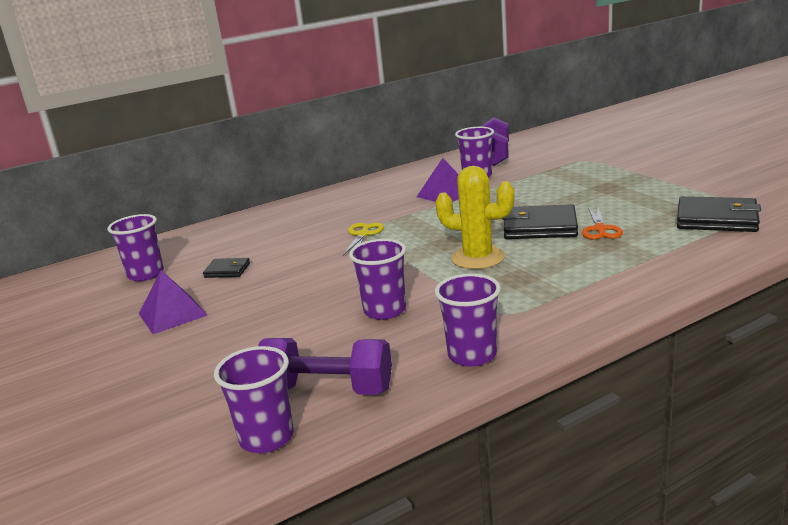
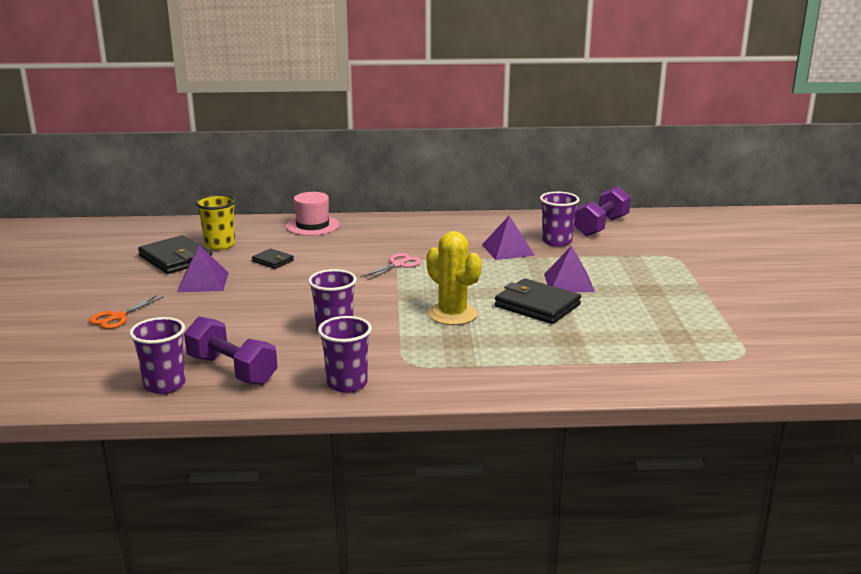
camera: 25 degrees right, 0 degrees up
(146, 274) = (220, 245): purple cup -> yellow cup
(228, 228) = (312, 226): none -> pink hat
(363, 234) = (398, 265): yellow scissors -> pink scissors
(536, 202) = (568, 282): none -> purple pyramid
(600, 229) = (581, 325): orange scissors -> orange scissors (117, 317)
(716, 219) = (693, 351): black wallet -> black wallet (175, 259)

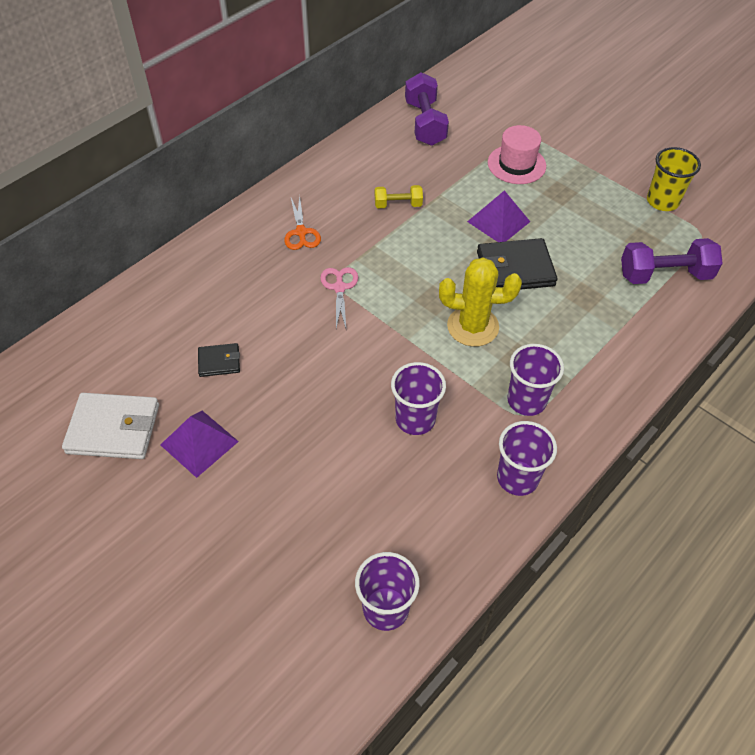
camera: 45 degrees left, 30 degrees up
(117, 317) = (196, 561): orange scissors -> orange scissors (301, 232)
(175, 259) = (113, 429): black wallet -> white wallet
(220, 245) = (126, 374): yellow cup -> yellow cup (662, 201)
(232, 370) = (411, 540): purple dumbbell -> purple dumbbell (664, 275)
(312, 226) = (177, 279): pink hat -> pink hat (516, 164)
(507, 250) = (398, 205): purple pyramid -> yellow dumbbell
(557, 241) = (420, 167): purple cup -> purple cup (526, 400)

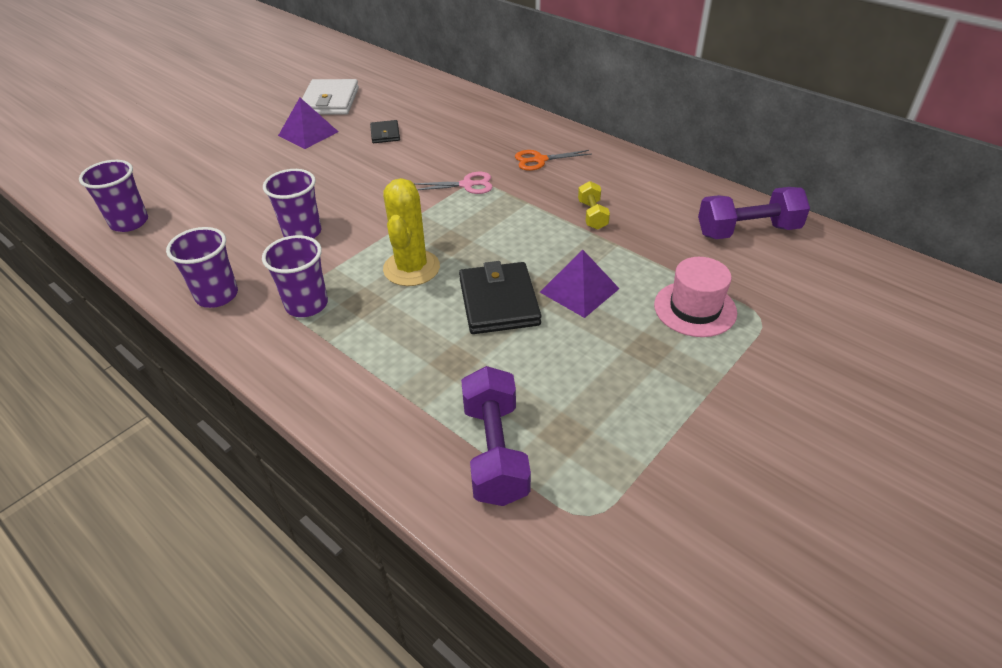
camera: 90 degrees right, 10 degrees down
(662, 201) = (659, 470): yellow cup -> none

